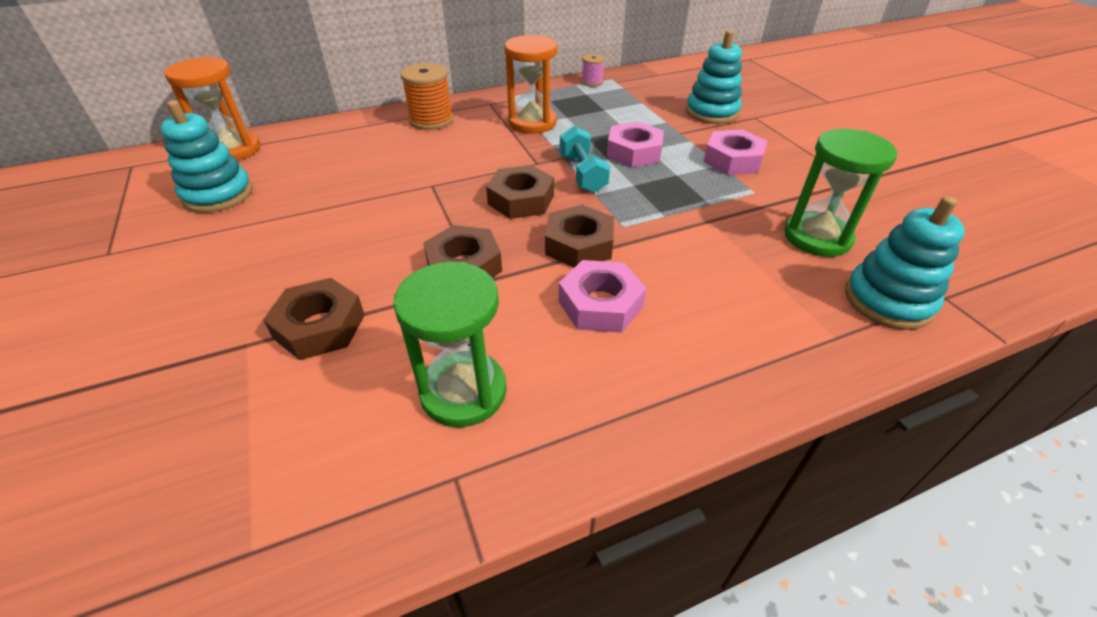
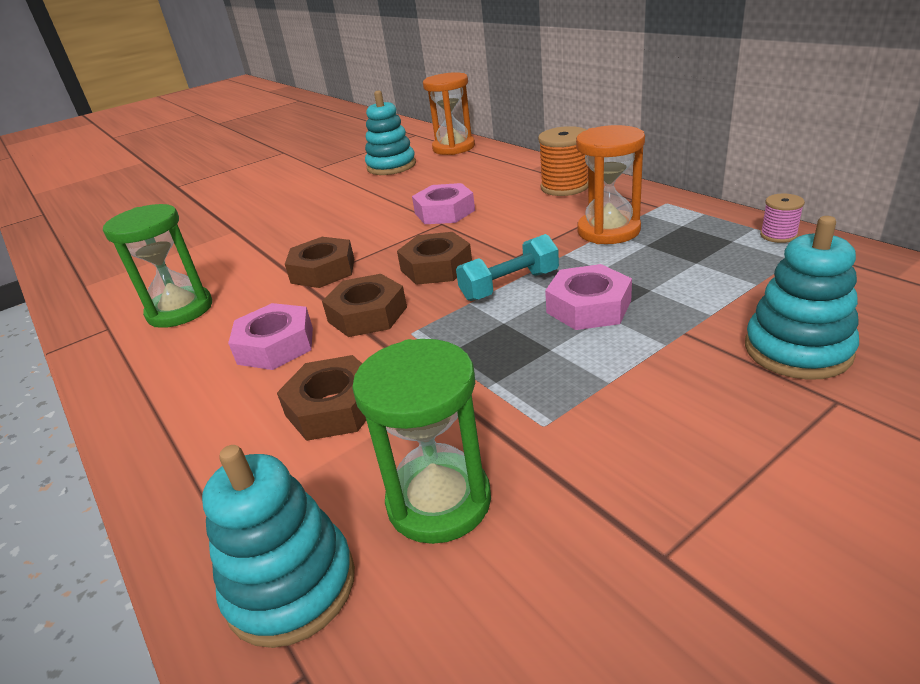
camera: 80 degrees right, 10 degrees down
(320, 326) = (250, 244): brown nut -> brown nut (333, 407)
(732, 160) = (632, 392): pink nut -> pink nut (444, 212)

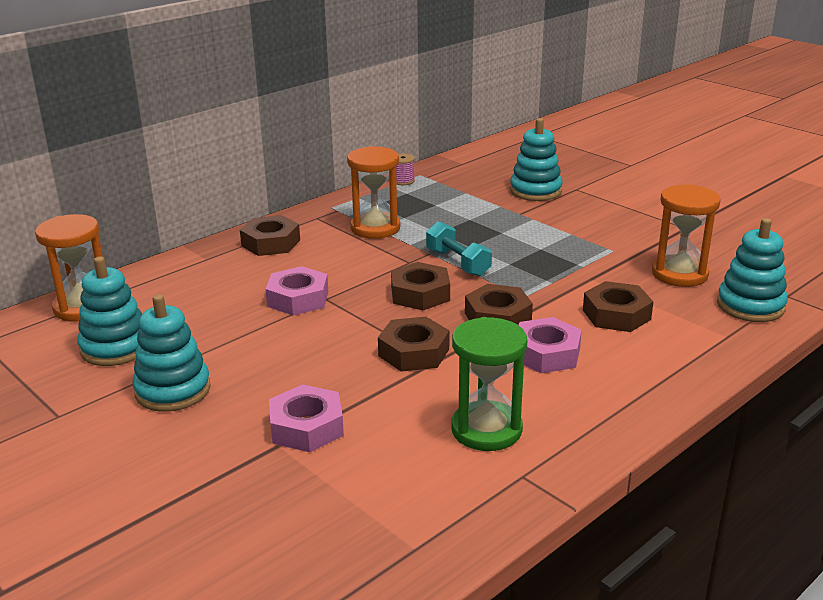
camera: 100 degrees left, 5 degrees down
(325, 190) = (173, 390): none -> turquoise stacking toy
(439, 501) = (679, 274): green hourglass -> orange hourglass
(564, 187) = (271, 243): orange spool -> brown nut
(588, 307) = (490, 237): pink nut -> pink nut (306, 427)

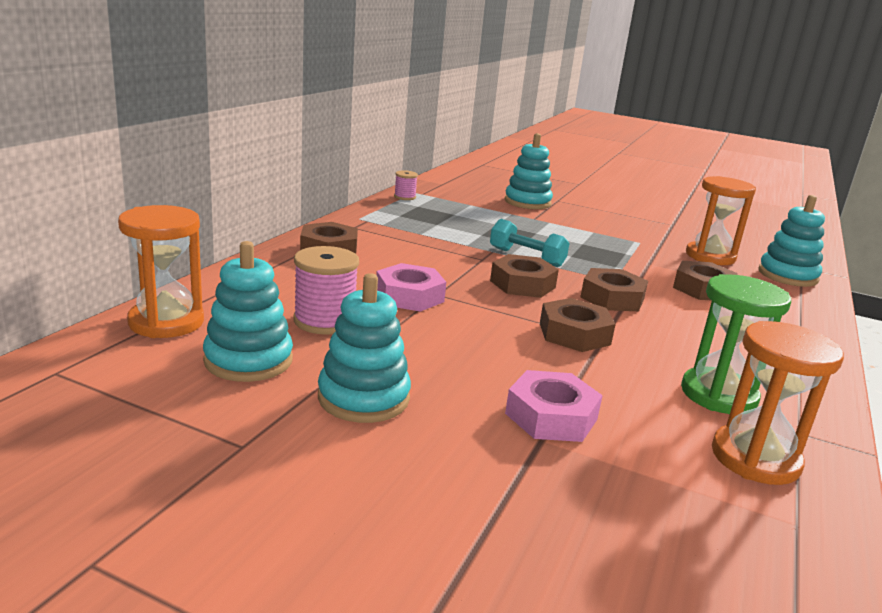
camera: 25 degrees left, 5 degrees down
(203, 317) = (324, 321): none -> pink spool
(375, 228) = (420, 233): orange hourglass -> orange hourglass (755, 458)
(546, 353) = (687, 324): pink nut -> none

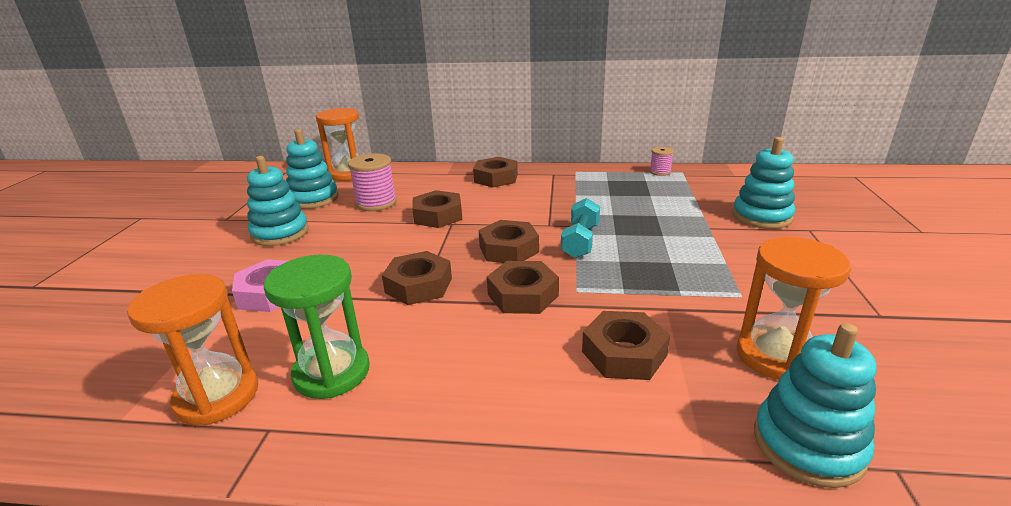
camera: 75 degrees right, 5 degrees up
(409, 296) = (438, 216): pink nut -> brown nut

